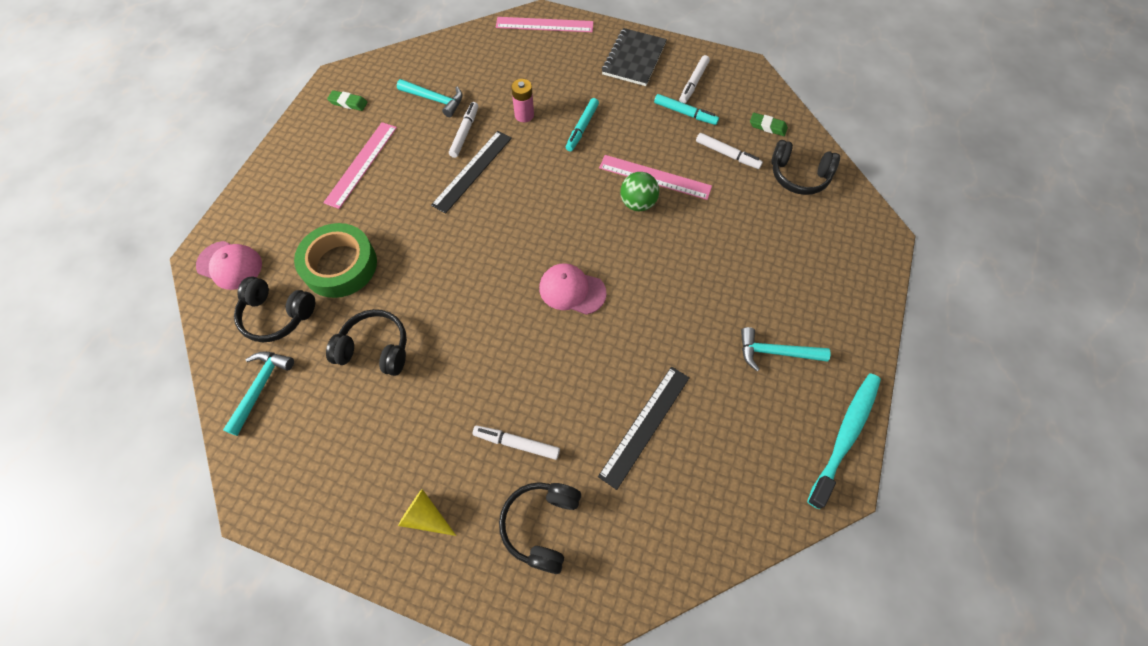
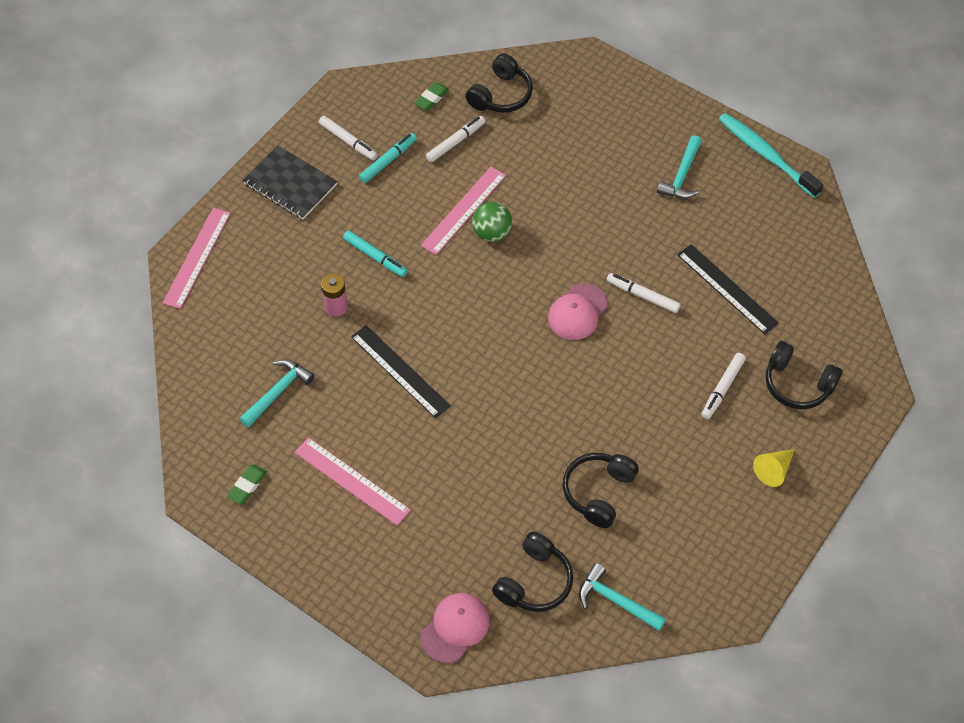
camera: 75 degrees left, 5 degrees down
(340, 265) = (488, 515): green tape -> none
(465, 133) = (341, 369): white marker -> white marker (642, 296)

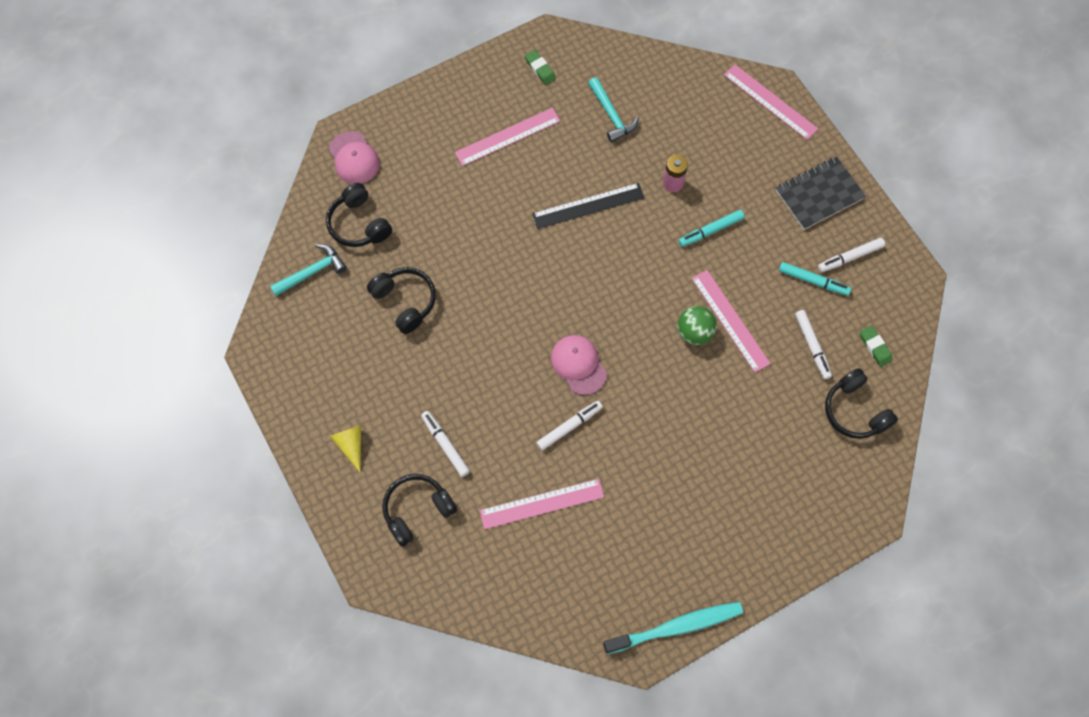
camera: 115 degrees right, 10 degrees up
(388, 161) = (813, 281): turquoise marker -> turquoise marker turned 45 degrees counterclockwise
(682, 176) = (686, 531): turquoise hammer -> none
(727, 288) = (542, 504): black ruler -> pink ruler

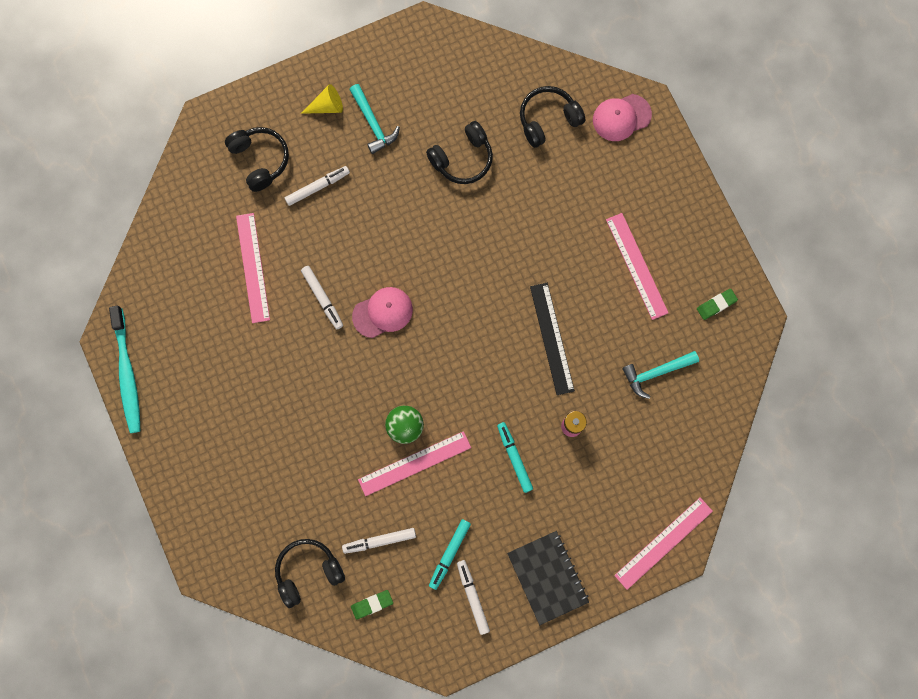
camera: 95 degrees right, 10 degrees up
(312, 272) = (501, 77): turquoise hammer -> turquoise hammer (373, 123)

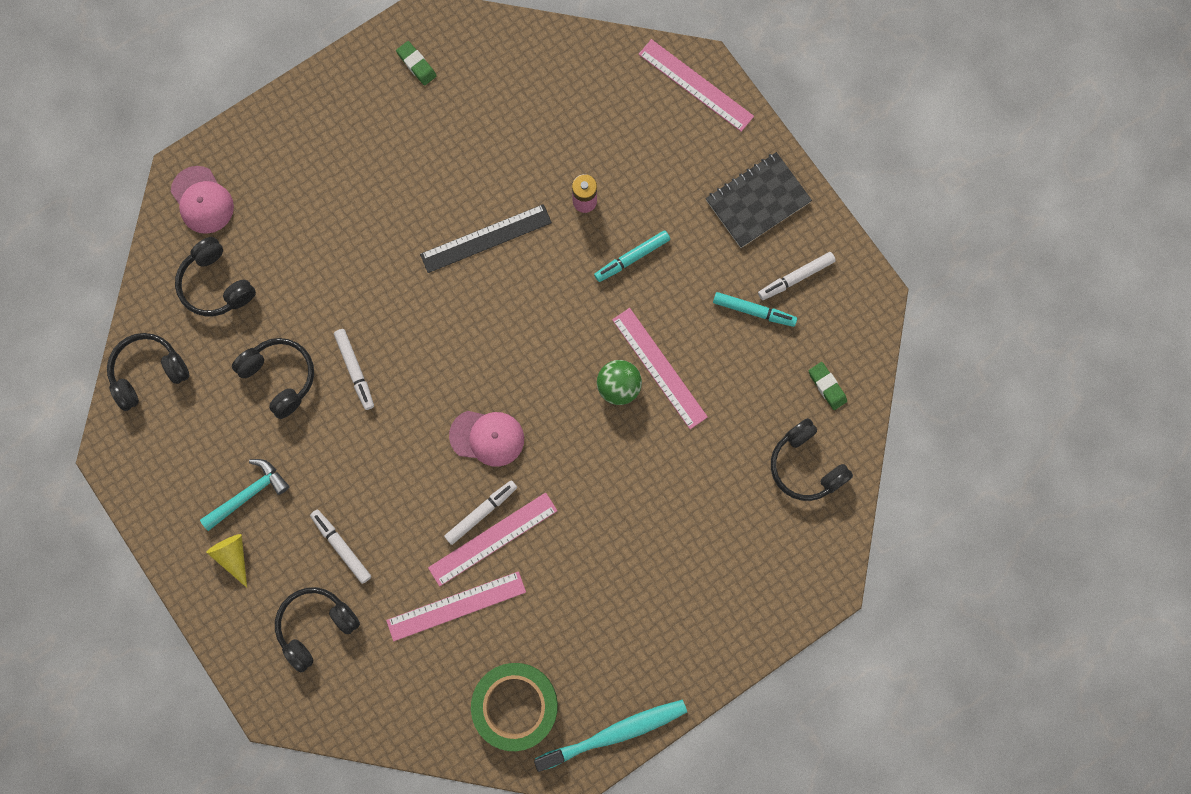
camera: 100 degrees left, 0 degrees up
(166, 300) = (515, 706): none -> green tape
(379, 541) = (755, 391): white marker -> white marker (355, 370)
(383, 312) = (487, 437): pink cap -> pink cap turned 135 degrees clockwise
(484, 61) = (148, 373): none -> black headphones
(637, 266) = (384, 157): pink ruler -> pink ruler (492, 539)
(656, 373) = (507, 119): turquoise hammer -> none

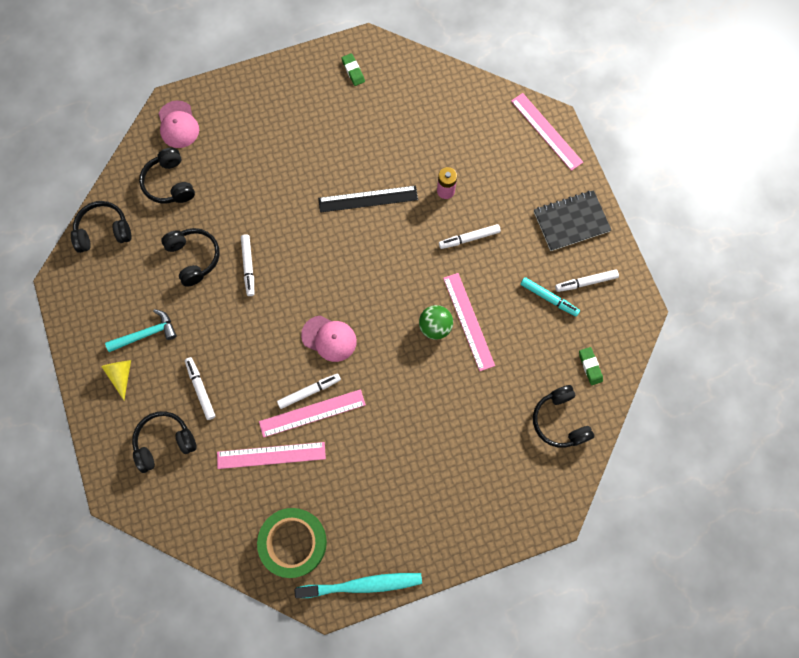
camera: 15 degrees right, 5 degrees down
(632, 258) = (469, 238): turquoise marker -> white marker

